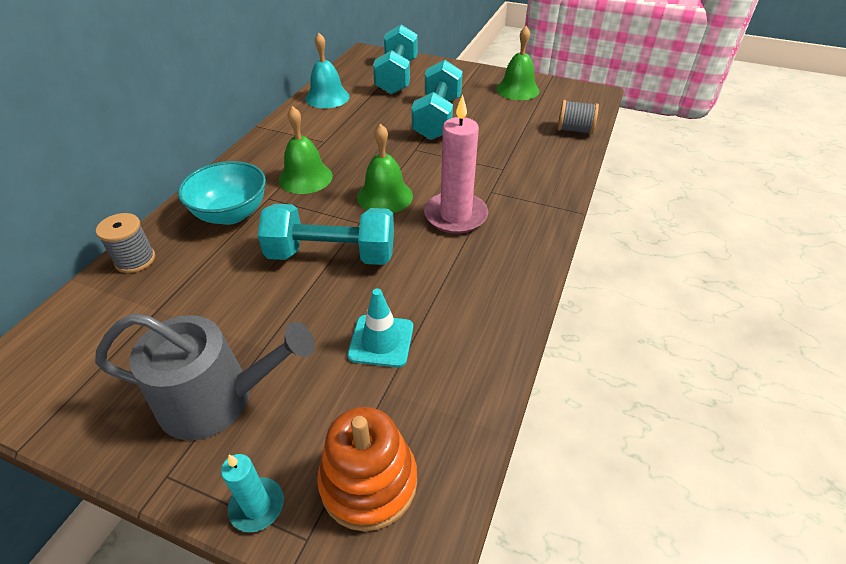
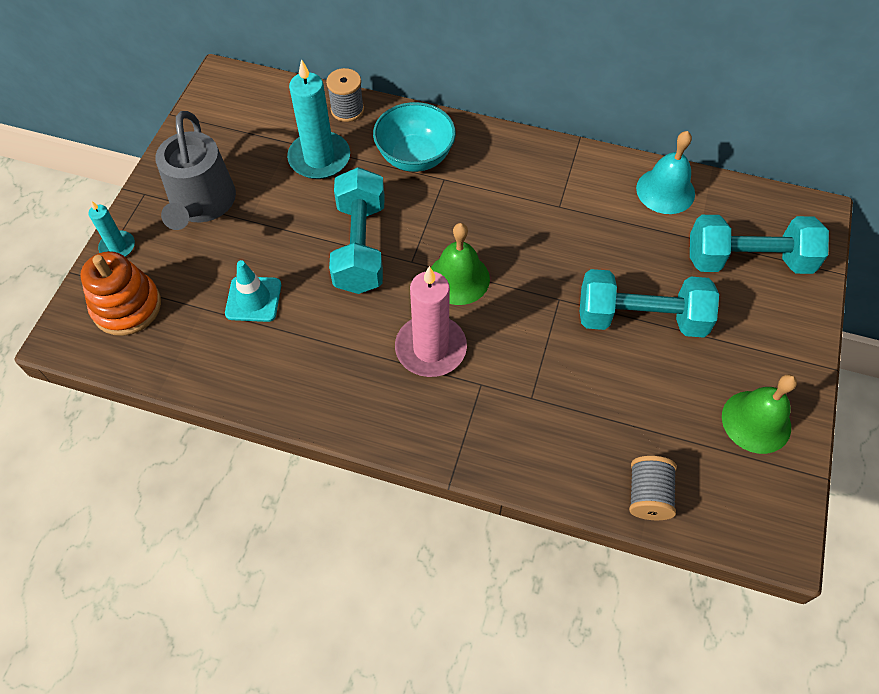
camera: 85 degrees right, 15 degrees up
(196, 284) = (319, 158): none -> turquoise candle
(305, 177) = (483, 202): green bell -> none

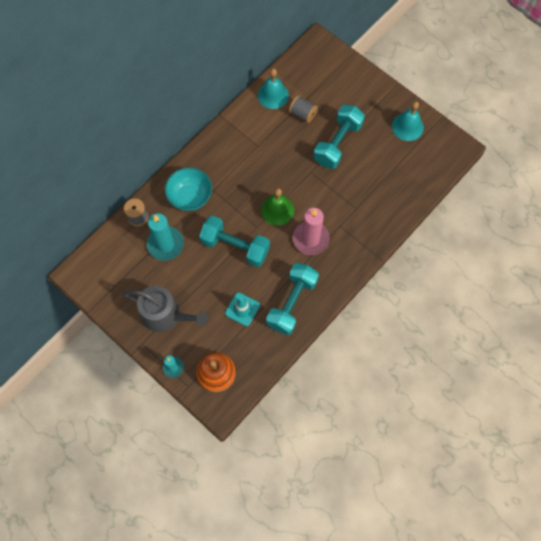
camera: 65 degrees left, 10 degrees up
(648, 495) = (421, 185): grey spool -> grey spool (302, 114)
(748, 260) = (329, 83): turquoise dumbbell -> turquoise dumbbell (292, 303)
(756, 421) = (407, 126): green bell -> turquoise bell

